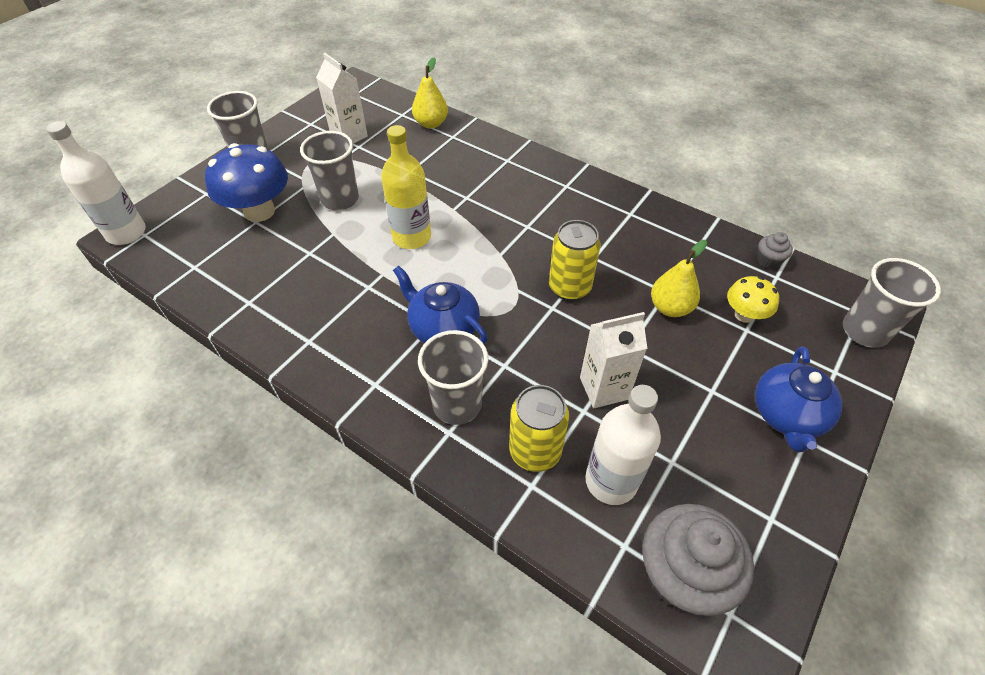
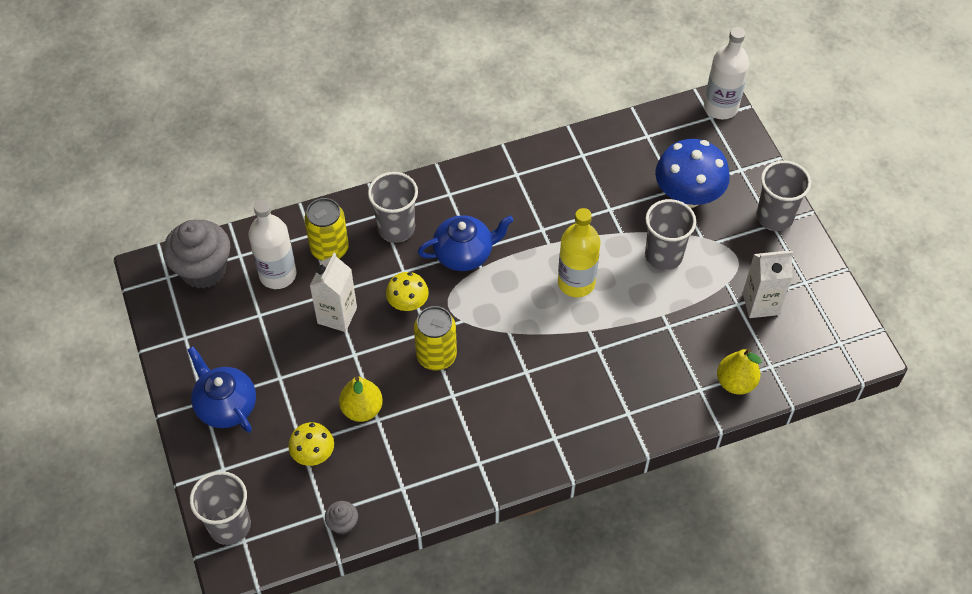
camera: 125 degrees right, 5 degrees up
(537, 339) = (408, 303): none -> yellow mushroom

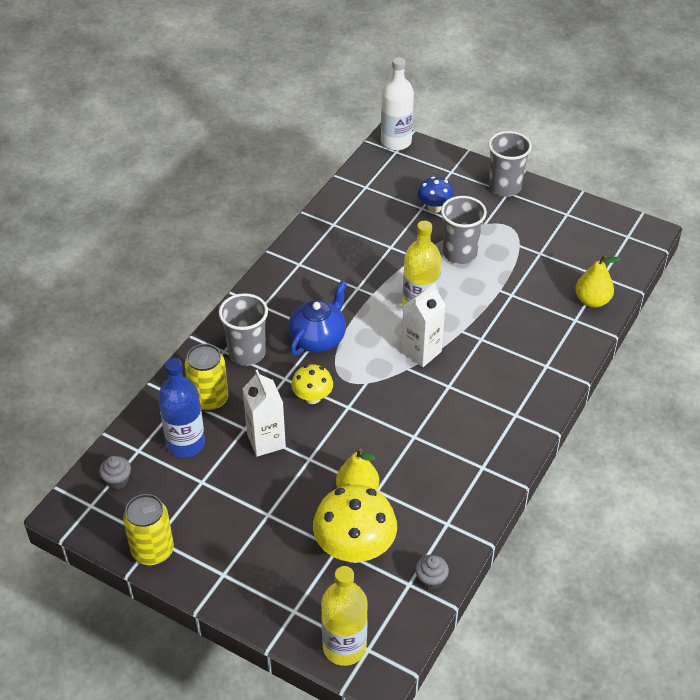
camera: 40 degrees left, 10 degrees down
(203, 269) = (117, 480): grey cupcake -> grey cupcake, size x0.45
(226, 406) = (245, 564): blue teapot -> none
(229, 525) = (344, 647): grey cup -> yellow bottle
(277, 274) = (185, 443): white bottle -> blue bottle
(313, 454) = (354, 548): yellow mushroom -> yellow mushroom, size x1.80
(436, 356) = (373, 418): yellow can -> yellow can (153, 551)
(687, 196) = (434, 207): blue mushroom -> blue mushroom, size x0.55
(760, 304) = (554, 244): white carton -> white carton (421, 352)

